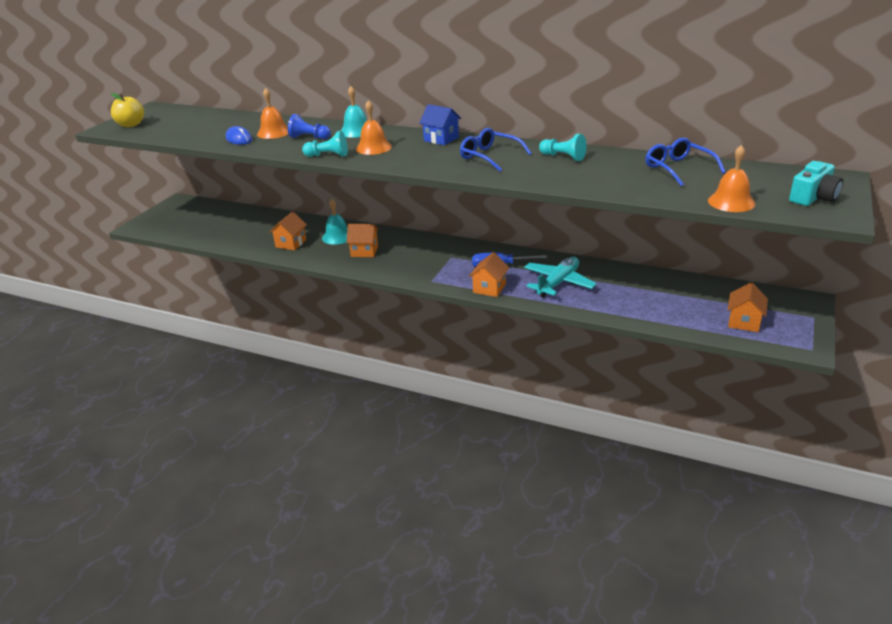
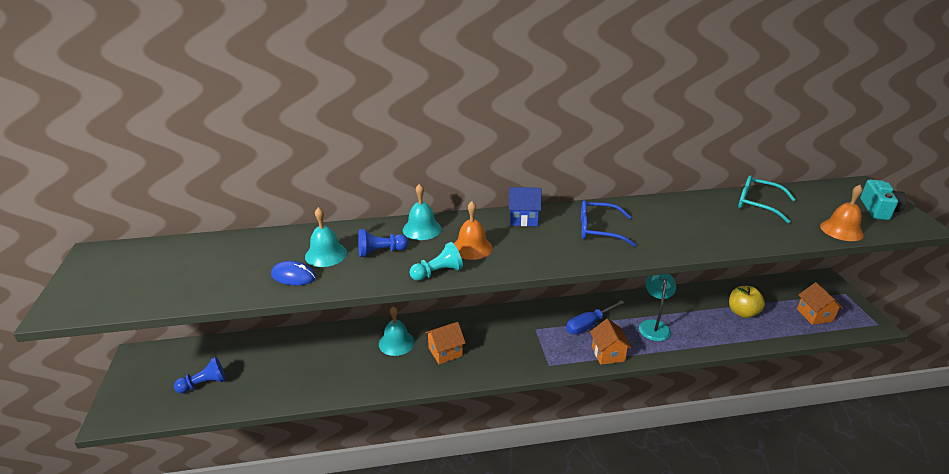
camera: 35 degrees left, 0 degrees up
(131, 125) = (95, 292): yellow apple -> yellow apple (742, 312)
(198, 225) = (204, 384): none -> blue pawn
(274, 132) = (326, 254): orange bell -> turquoise bell
(291, 243) = (353, 370): orange house -> none
(558, 283) = (654, 326): turquoise plane -> turquoise lamp
(563, 157) = (658, 214): turquoise pawn -> none
(678, 169) = (758, 204): blue glasses -> turquoise glasses

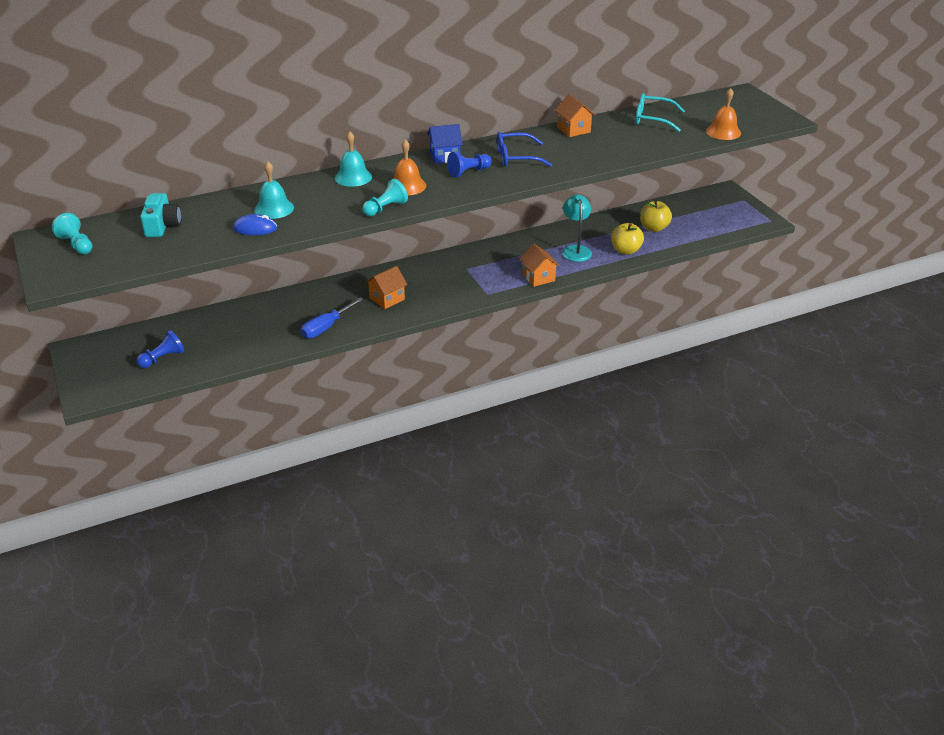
camera: 15 degrees left, 5 degrees up
(117, 267) = (76, 244): none -> turquoise pawn
(380, 252) = (324, 200): blue pawn -> blue pawn (468, 172)
(396, 343) = (336, 299): turquoise bell -> none
(588, 324) = (515, 258): blue screwdriver -> blue screwdriver (326, 327)
(708, 336) = (625, 251): none -> yellow apple
(814, 315) = (717, 221): orange house -> orange house (573, 130)
(878, 210) = (754, 111): turquoise camera -> turquoise camera (162, 226)

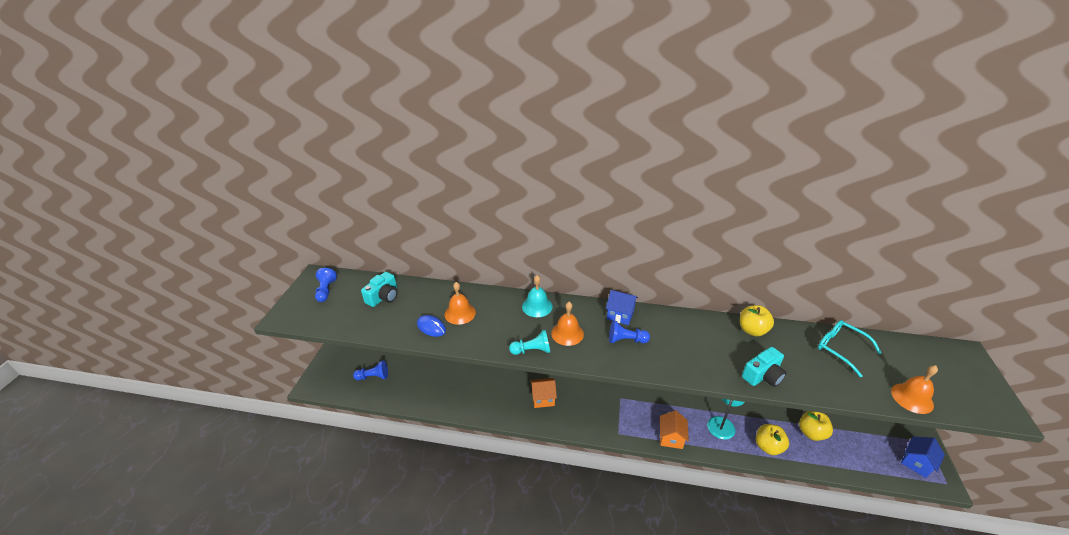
camera: 35 degrees right, 0 degrees up
(76, 244) = (326, 290): turquoise pawn -> blue pawn
(274, 208) = (460, 313): turquoise bell -> orange bell
(326, 327) = (484, 404): blue screwdriver -> none
(516, 157) = (678, 341): blue glasses -> none
(573, 130) = (752, 330): orange house -> yellow apple
(606, 156) = (762, 376): none -> turquoise camera
(743, 216) = (916, 463): none -> blue house

